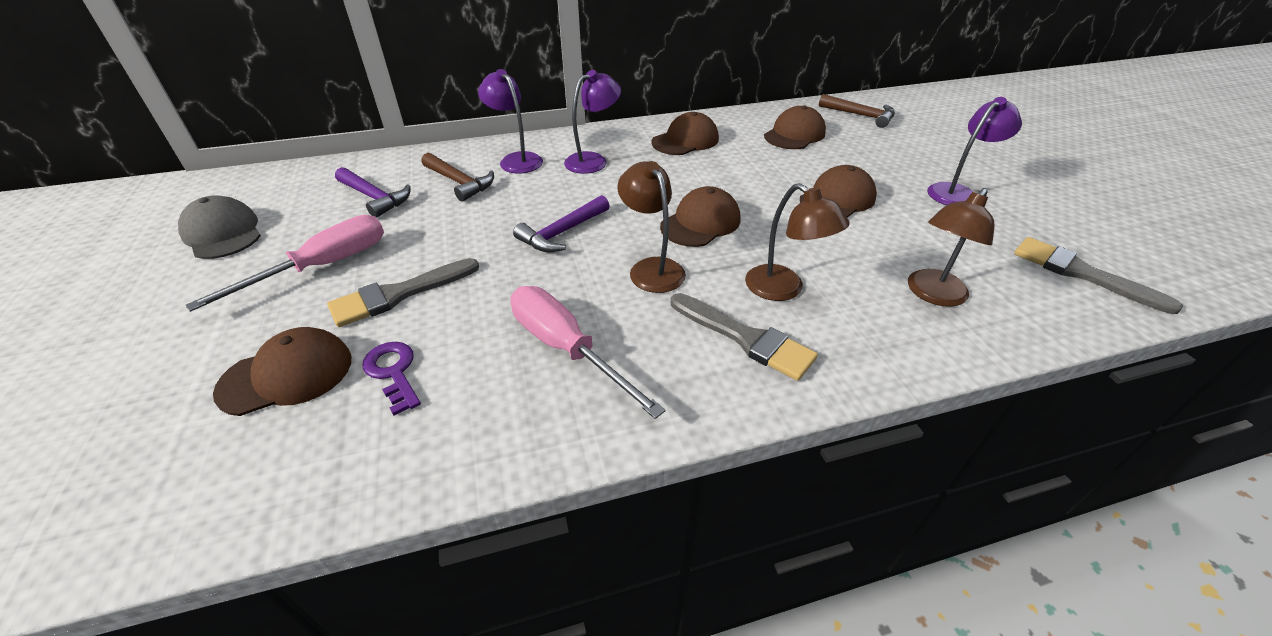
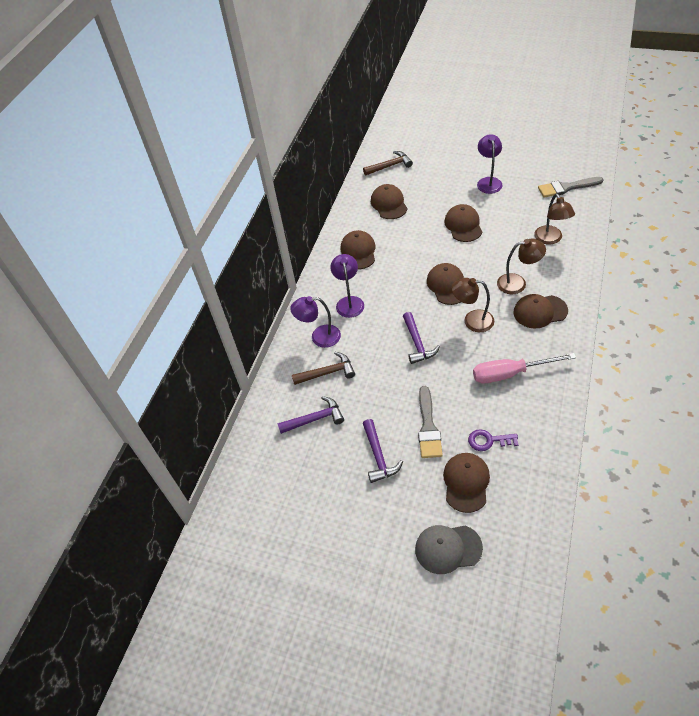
camera: 50 degrees left, 10 degrees up
(223, 233) = (303, 504): grey cap -> grey cap (448, 548)
(322, 267) = (378, 456): pink screwdriver -> purple hammer
(745, 338) = (540, 311): grey brush -> brown cap

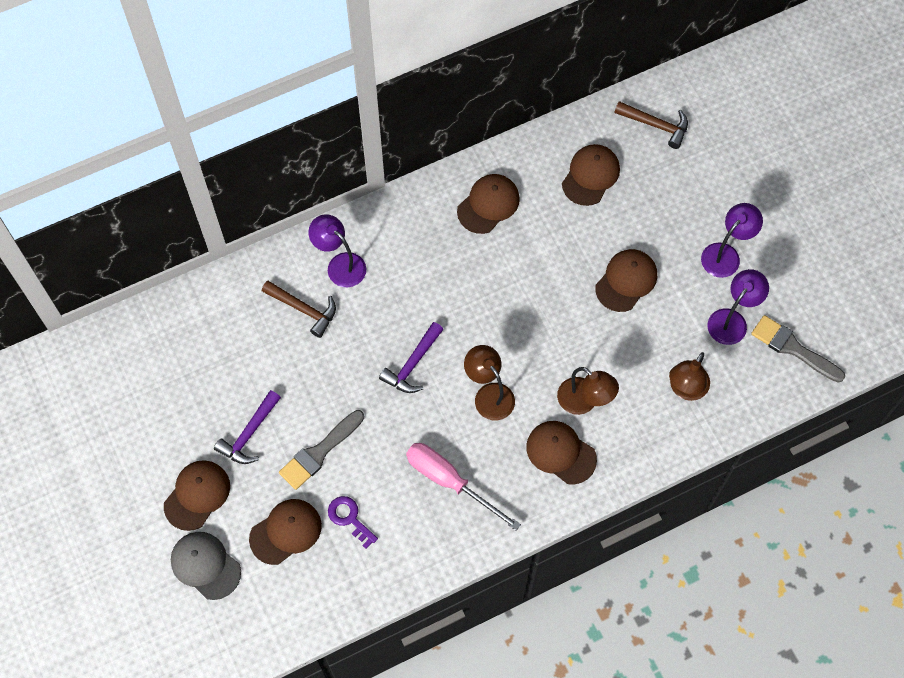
camera: 40 degrees right, 15 degrees up
(315, 419) = (242, 344): purple hammer -> none
(349, 302) = (410, 254): purple lamp -> purple lamp (732, 320)
(447, 285) = (518, 333): brown cap -> brown cap (197, 495)

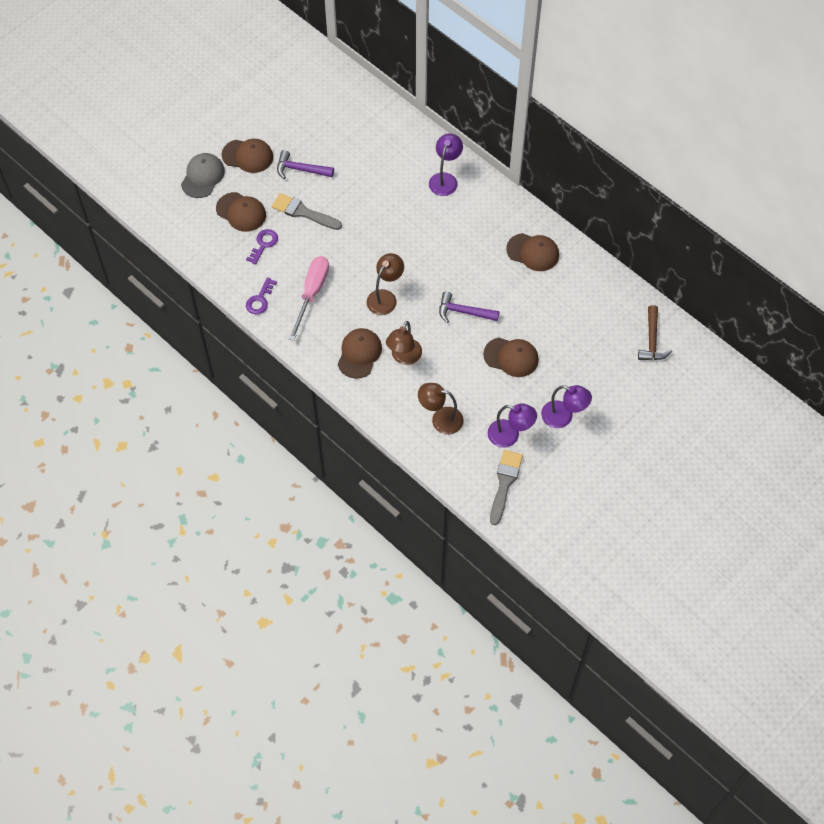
camera: 70 degrees right, 5 degrees down
(304, 309) = (402, 170): brown hammer -> none
(412, 364) = (388, 245): purple hammer -> purple hammer (463, 312)
(434, 550) = (260, 300): none -> purple key
(590, 176) = (587, 309): brown cap -> none

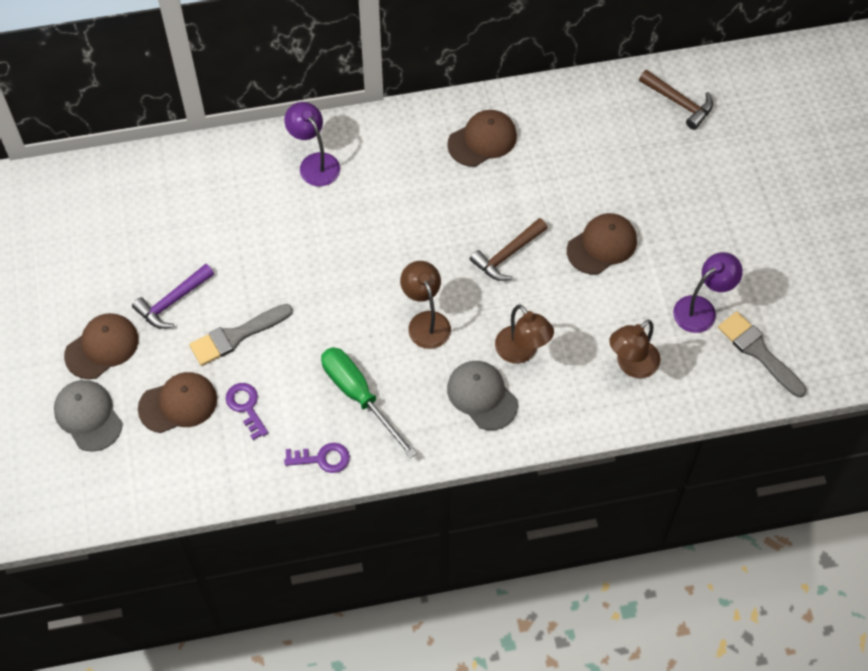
camera: 55 degrees left, 0 degrees up
(260, 300) = (322, 458): purple key -> purple key turned 60 degrees counterclockwise
(312, 293) = (359, 396): pink screwdriver -> green screwdriver
(359, 354) = (482, 396): brown cap -> grey cap
(463, 312) = (507, 255): purple hammer -> brown hammer
(563, 417) = (714, 243): purple lamp -> none

